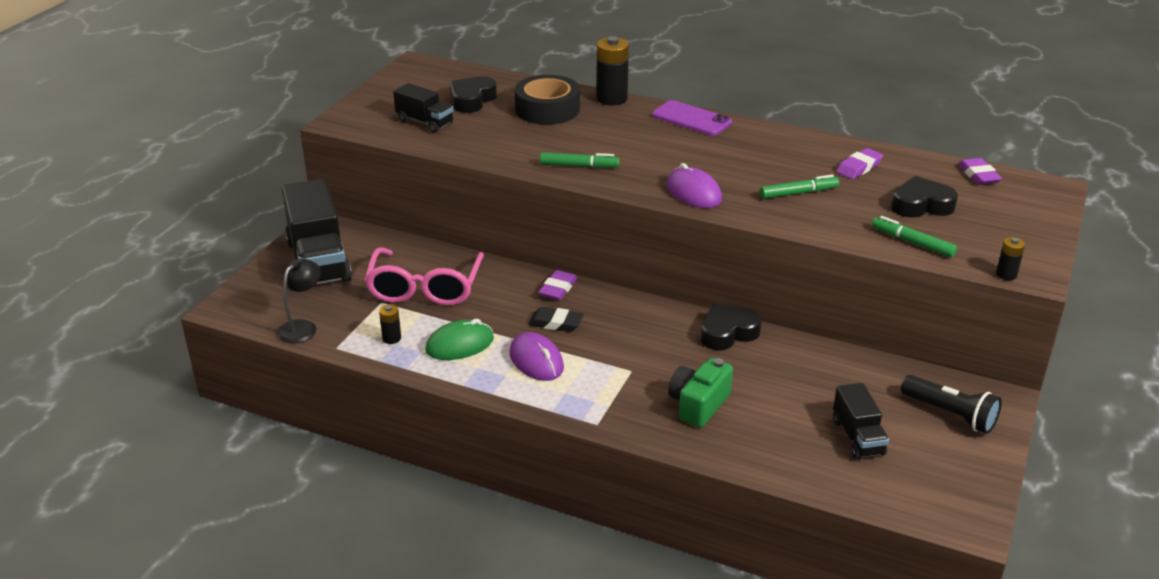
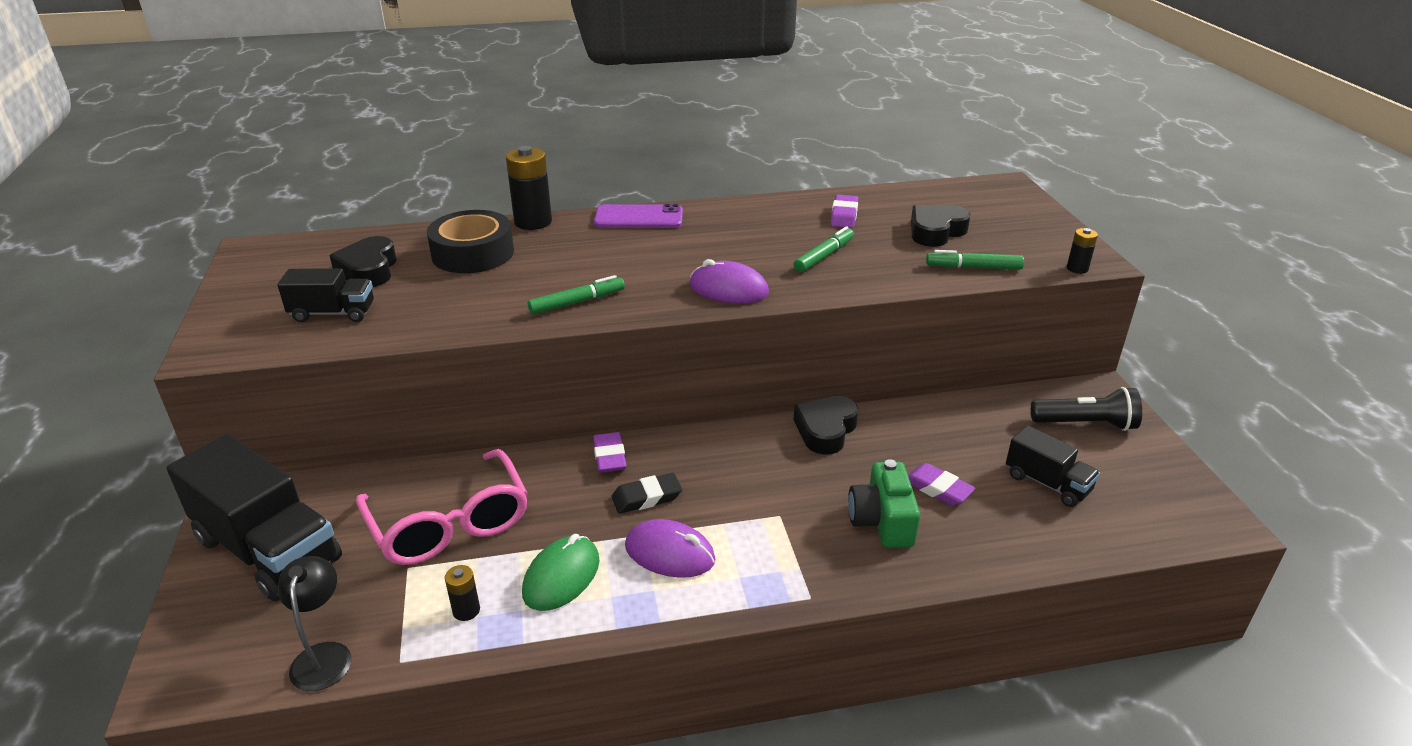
camera: 35 degrees left, 0 degrees up
(978, 175) = (943, 192): purple eraser -> purple eraser (937, 489)

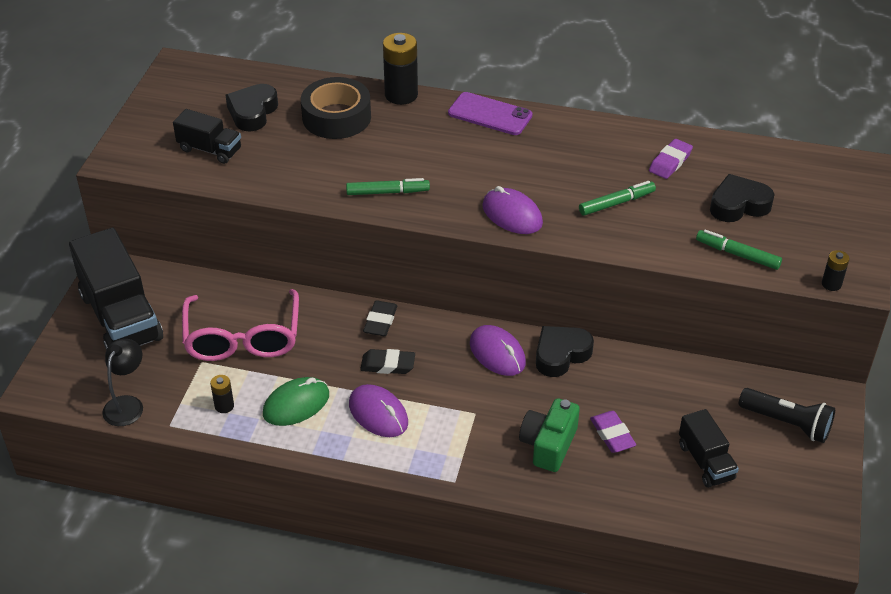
camera: 25 degrees right, 10 degrees up
(609, 456) = (380, 321): purple eraser -> black eraser
(760, 449) = (497, 353): none -> purple mouse

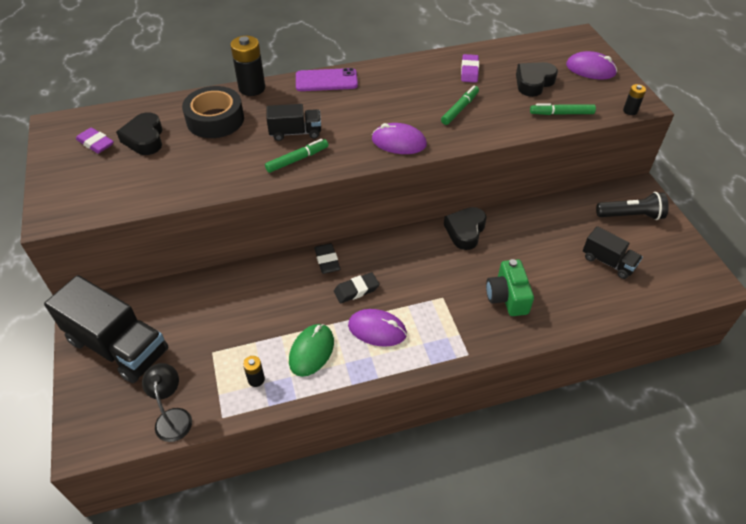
camera: 30 degrees left, 5 degrees up
(210, 150) = (129, 179): black truck -> black truck (295, 133)
(243, 338) = (232, 318): pink glasses -> none
(497, 353) = (424, 248): purple mouse -> purple mouse (590, 69)
(612, 435) = (540, 271): purple eraser -> purple eraser (96, 143)

